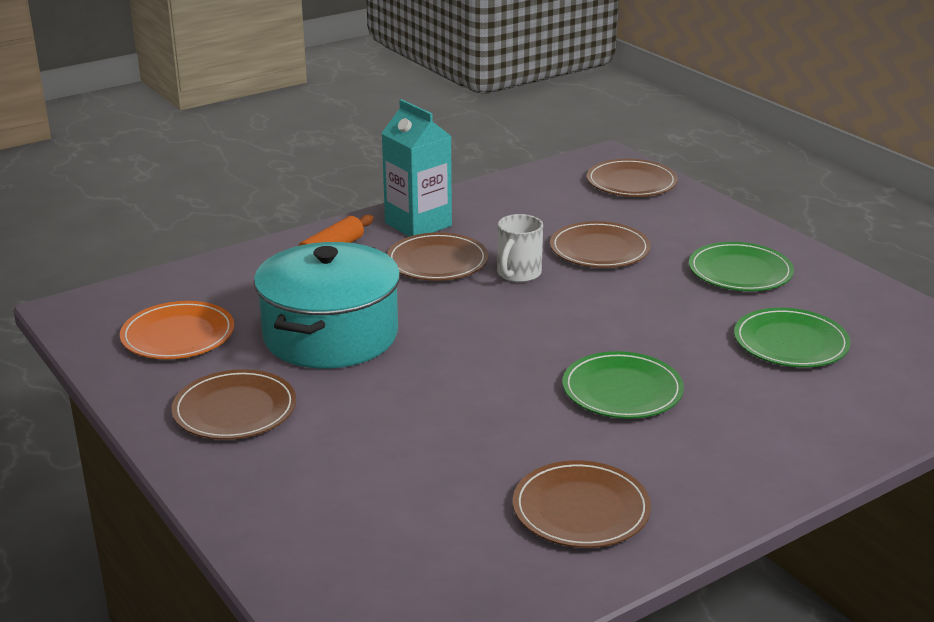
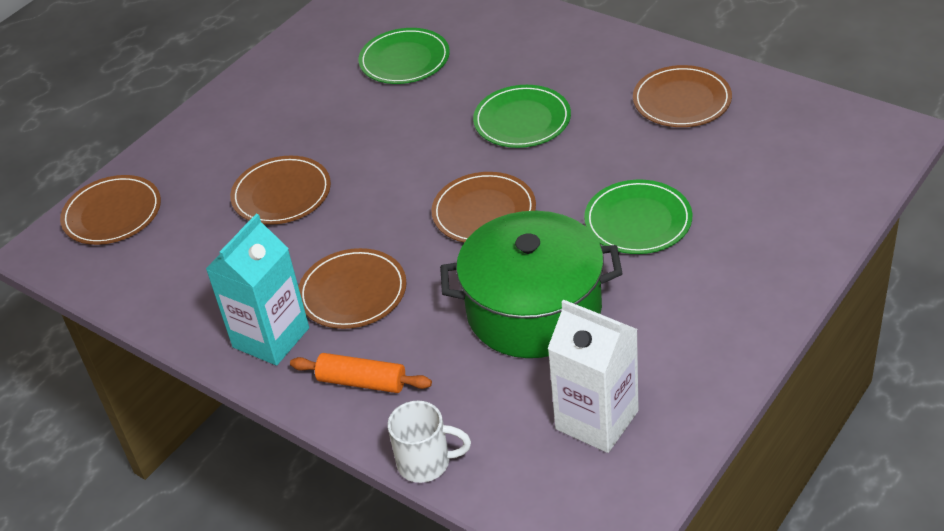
camera: 105 degrees left, 15 degrees up
(178, 335) = (596, 420): orange plate -> white carton
(235, 410) = (689, 317): brown plate -> brown plate (484, 212)
(330, 335) = (534, 309): turquoise pot -> green pot
(518, 274) = (355, 230): white mug -> white mug (426, 462)
(740, 271) = (293, 106): green plate -> green plate (638, 221)

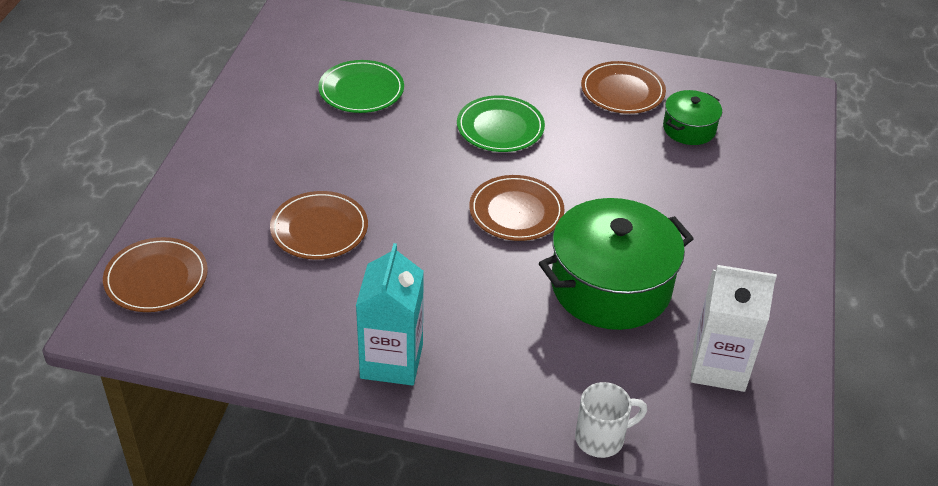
camera: 30 degrees left, 0 degrees up
(353, 292) = (443, 304): brown plate -> none
(362, 382) = (501, 381): orange rolling pin -> none
(638, 221) = (649, 195): green plate -> none
(732, 154) = (689, 129): none -> green pot

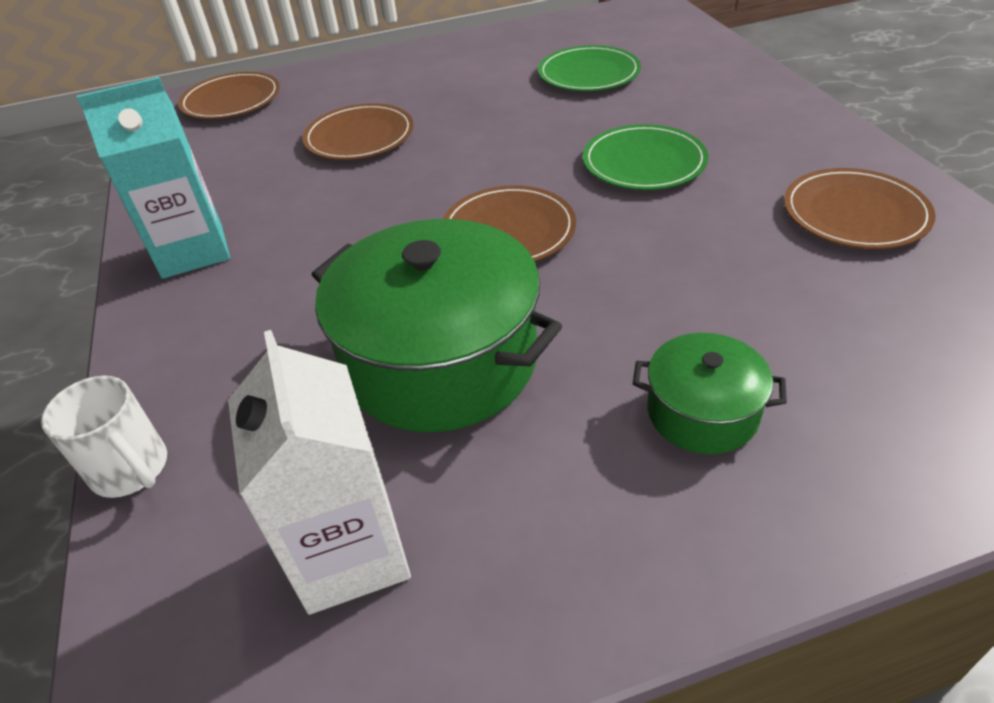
camera: 65 degrees right, 0 degrees up
(689, 129) = (871, 301): green pot -> green pot (702, 412)

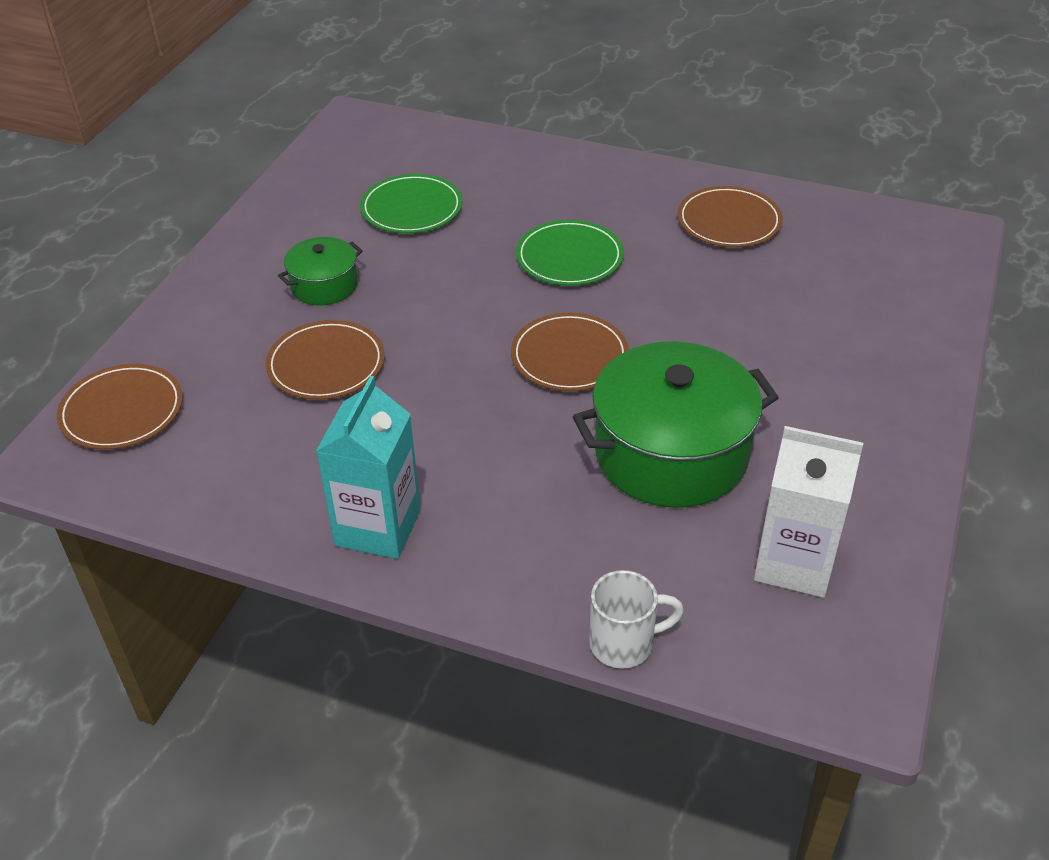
camera: 55 degrees left, 0 degrees up
(702, 412) = (822, 378): green pot -> green pot (324, 285)

